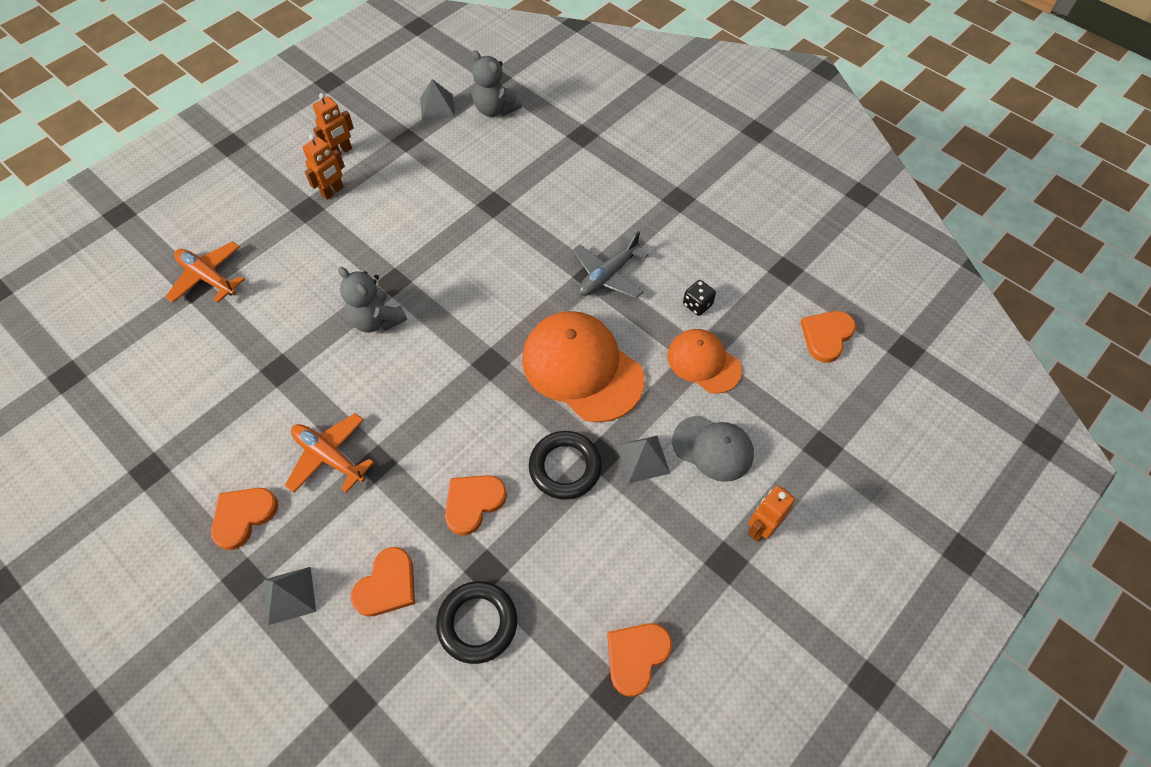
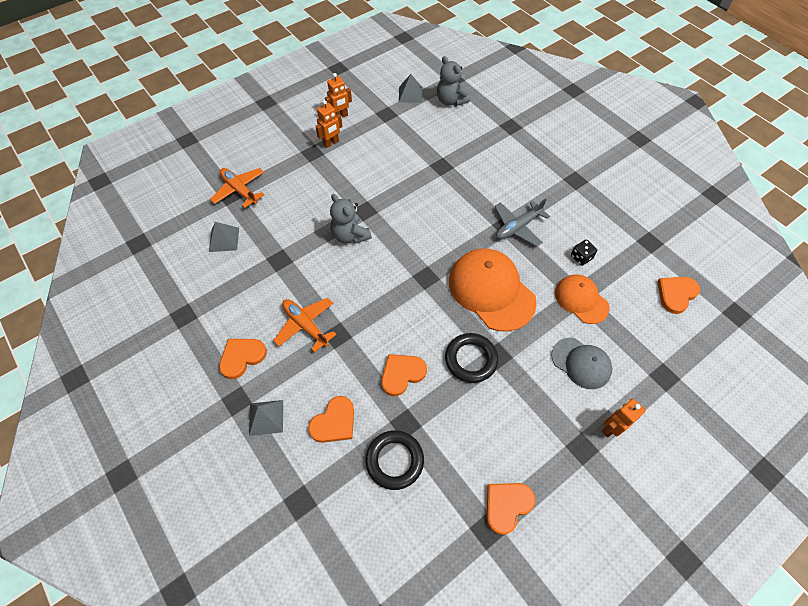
camera: 10 degrees right, 0 degrees up
(643, 459) = (528, 362): grey pyramid -> grey pyramid (224, 239)

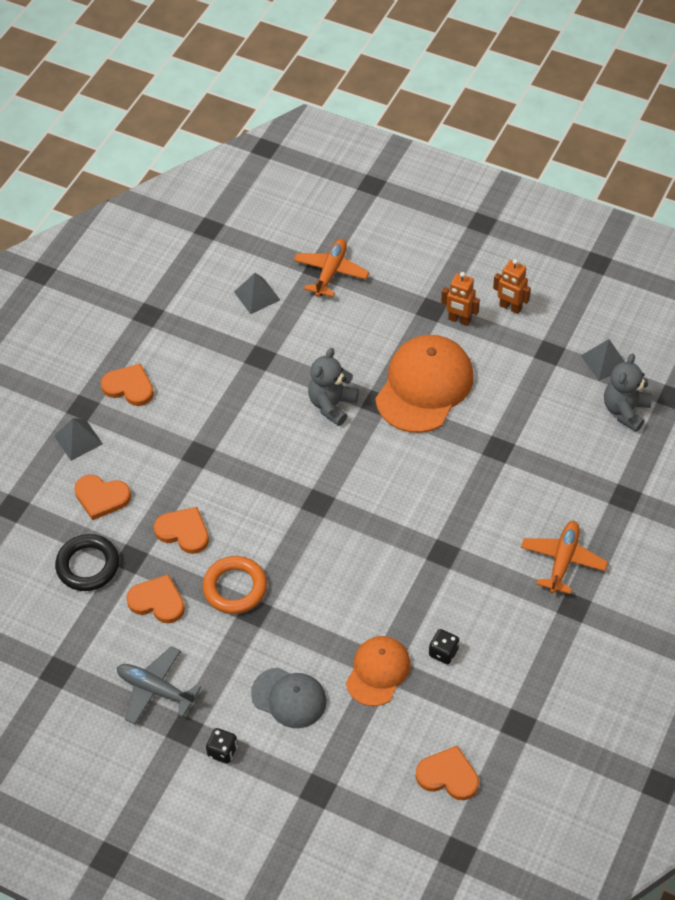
camera: 65 degrees right, 5 degrees down
(305, 325) = (194, 421): orange plane -> orange plane (563, 560)
(471, 359) = (235, 588): black ring -> orange ring
(491, 291) = (337, 574): orange cap -> orange cap (424, 386)
(507, 505) = (89, 680): orange heart -> orange heart (157, 601)
(517, 227) = (449, 568): grey plane -> grey plane (155, 690)
(581, 363) = (289, 698): grey cap -> grey cap turned 75 degrees counterclockwise
(611, 428) = (222, 751): orange robot -> black dice

